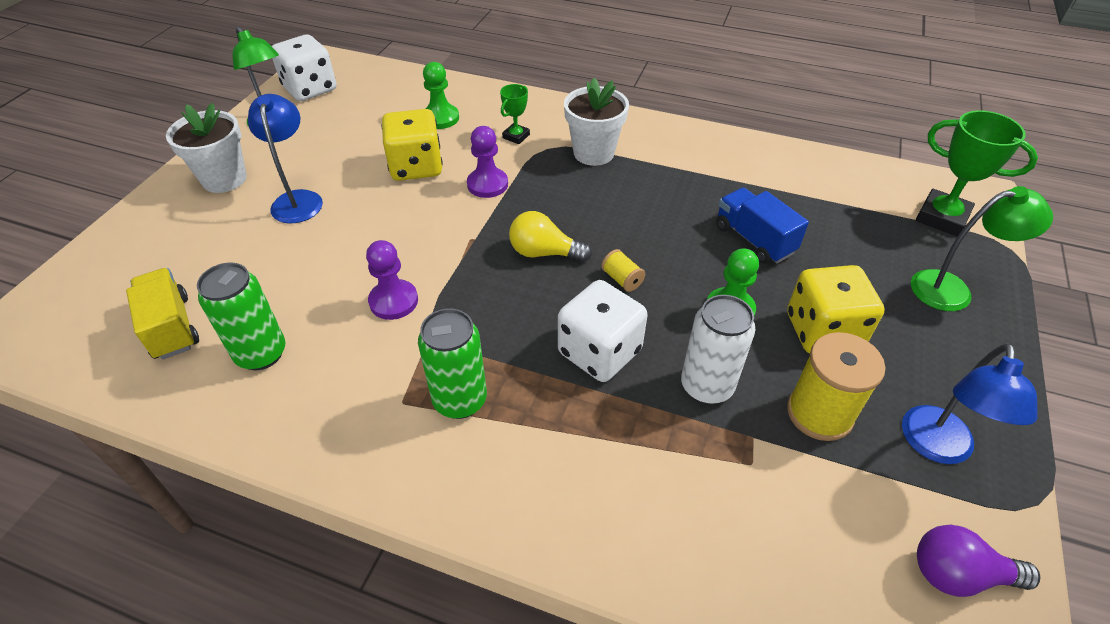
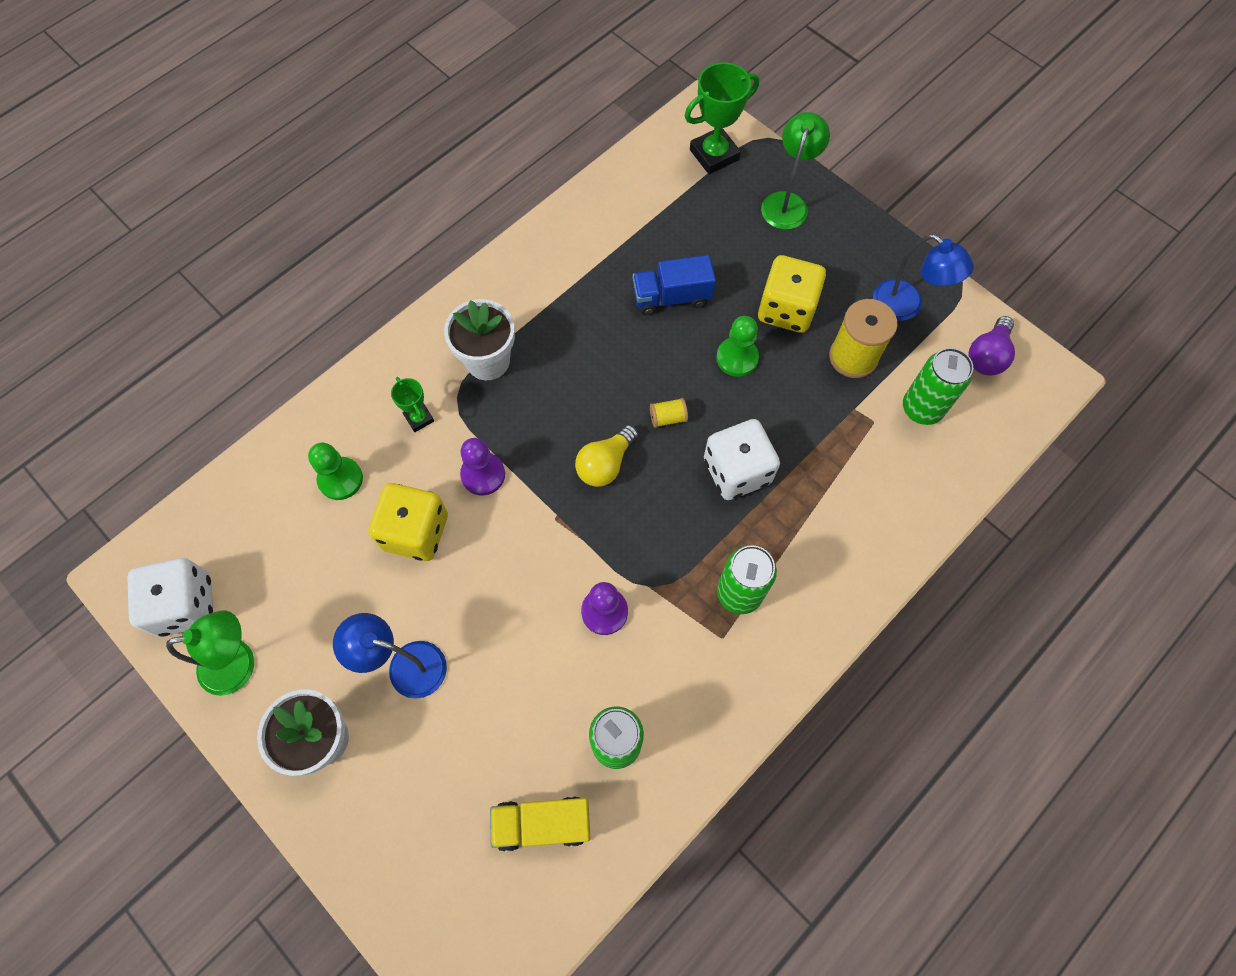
camera: 65 degrees left, 20 degrees up
(706, 386) = (801, 414): white can -> none
(811, 513) = (921, 408): none -> green can

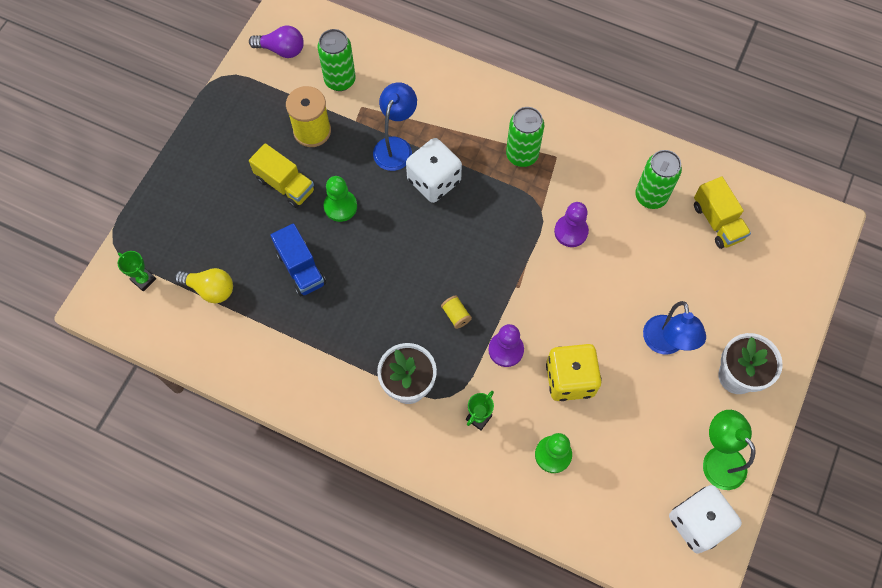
camera: 110 degrees left, 0 degrees up
(605, 464) = (463, 268): yellow light bulb -> yellow light bulb (210, 289)
(668, 418) = (409, 238): yellow spool -> yellow spool (456, 315)
(714, 155) = (143, 280): green trophy -> green trophy, size x0.54
(786, 309) = (285, 185): yellow dice -> yellow truck
(787, 202) = (180, 210): green lamp -> none
(906, 307) = (256, 107): blue lamp -> blue lamp (396, 146)

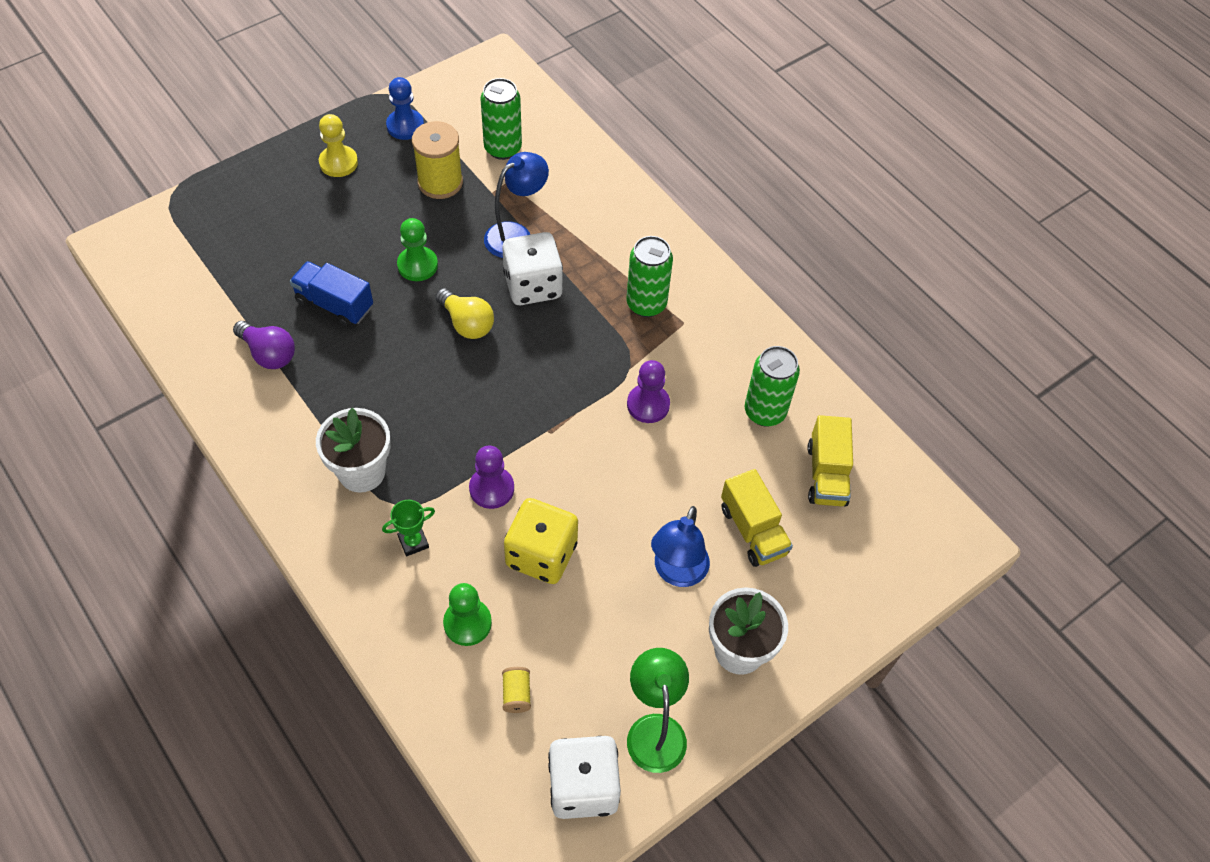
camera: 25 degrees right, 10 degrees down
(143, 280) = (174, 242): green trophy -> none
(210, 289) = (231, 281): yellow light bulb -> yellow light bulb (467, 323)
(224, 152) = (338, 162): none -> yellow pawn
(254, 97) = (405, 126): none -> blue pawn
(281, 50) = (464, 96): purple light bulb -> purple light bulb (268, 353)
(285, 185) = (376, 219): yellow truck -> yellow truck (753, 530)
(301, 268) = (334, 304): blue truck -> blue truck turned 120 degrees clockwise
(456, 315) = (462, 427): yellow spool -> yellow spool (516, 694)

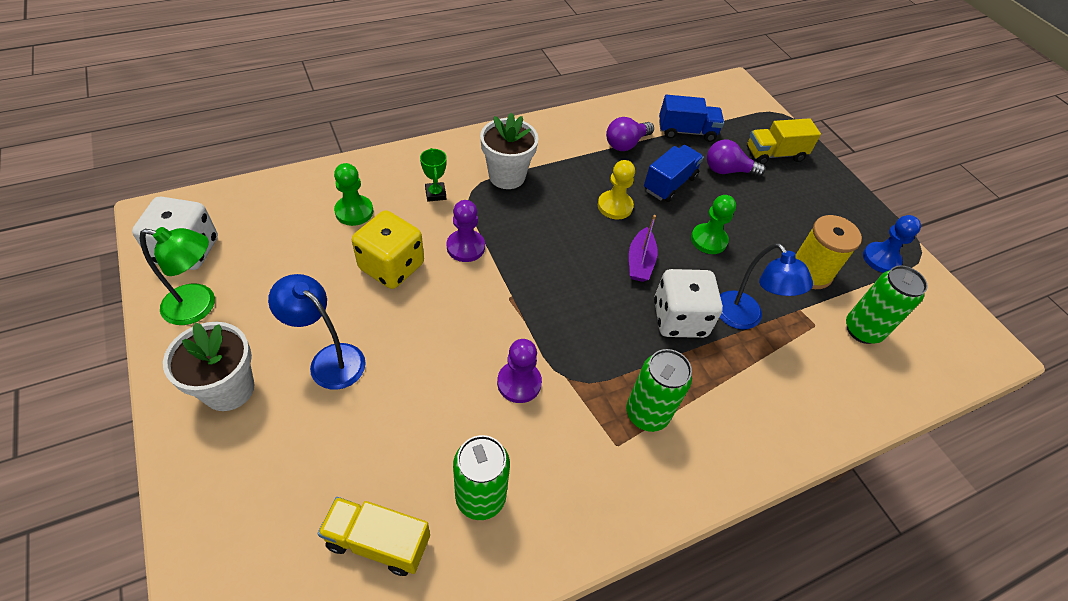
camera: 100 degrees right, 5 degrees down
(230, 292) = (686, 131): none -> blue truck
(297, 250) = (727, 171): none -> purple light bulb
(338, 162) = (827, 207): yellow pawn -> yellow pawn (615, 206)
(467, 323) = (640, 262): yellow light bulb -> purple boat
(516, 694) = (282, 228): yellow spool -> none
(753, 530) = (343, 439): yellow truck -> yellow truck (774, 154)

